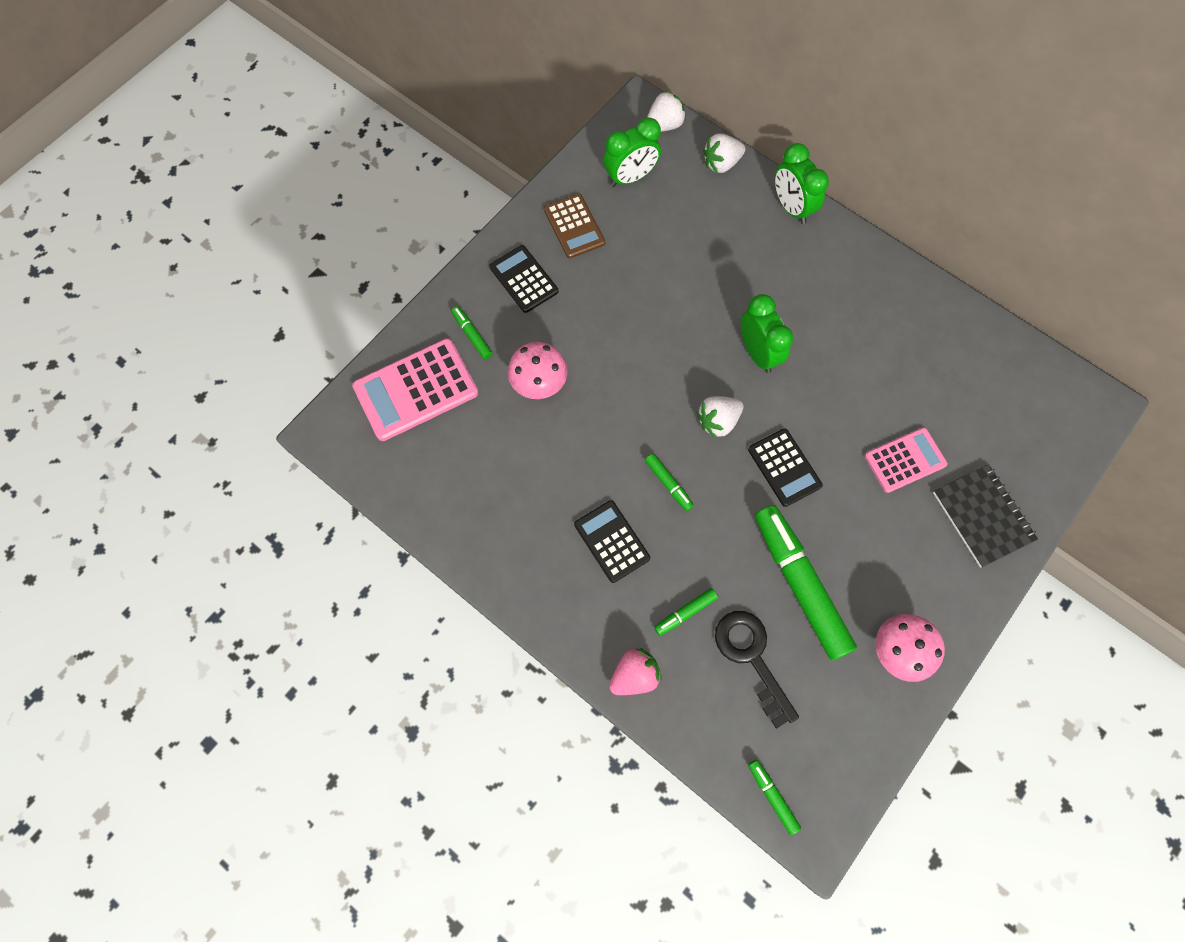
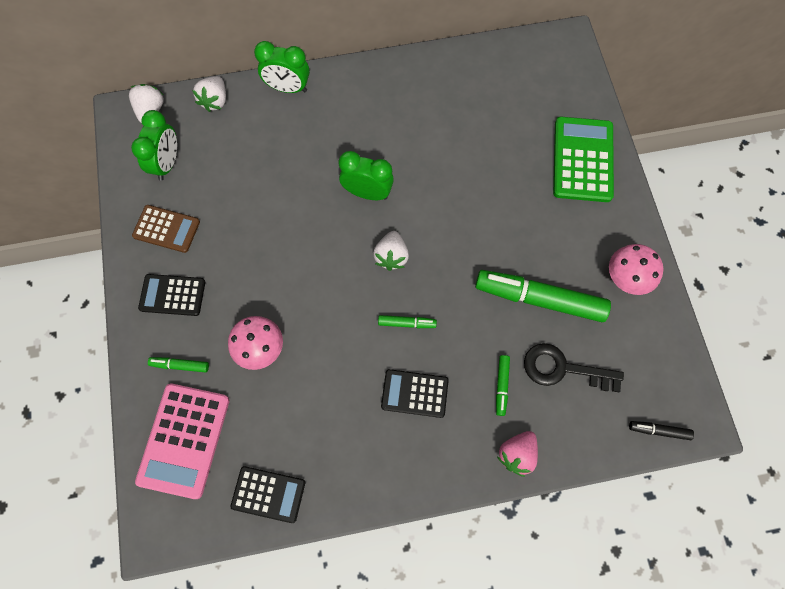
camera: 50 degrees left, 0 degrees up
(634, 675) = (516, 454): pink strawberry -> pink strawberry turned 150 degrees counterclockwise
(772, 796) = (659, 430): green marker -> black marker
(784, 467) = (457, 243): black calculator -> black calculator (268, 494)
(905, 460) = (512, 171): pink calculator -> none
(982, 516) = (582, 160): black notebook -> green calculator

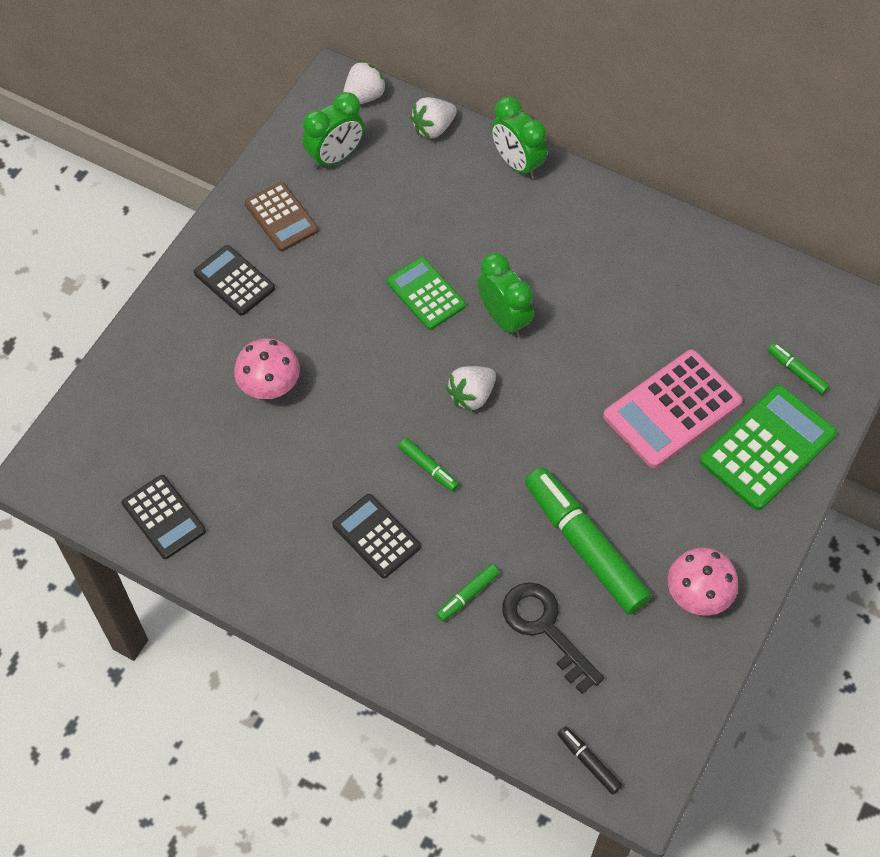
camera: 40 degrees right, 10 degrees down
(180, 365) = (186, 347): green marker -> green marker (796, 372)
(184, 440) = (133, 414): pink calculator -> pink calculator (672, 409)
(305, 212) = (426, 294): none -> green calculator
(516, 454) = (423, 667): pink strawberry -> none

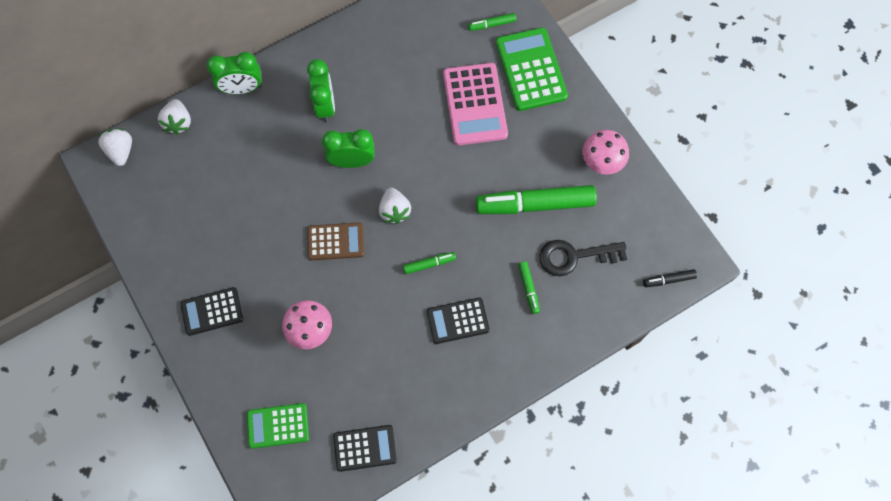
camera: 60 degrees left, 10 degrees up
(281, 217) = (182, 255): brown calculator -> brown calculator (336, 241)
(335, 157) = (157, 195): green clock -> green clock (325, 106)
(426, 294) = (303, 197): green calculator -> green calculator (278, 426)

